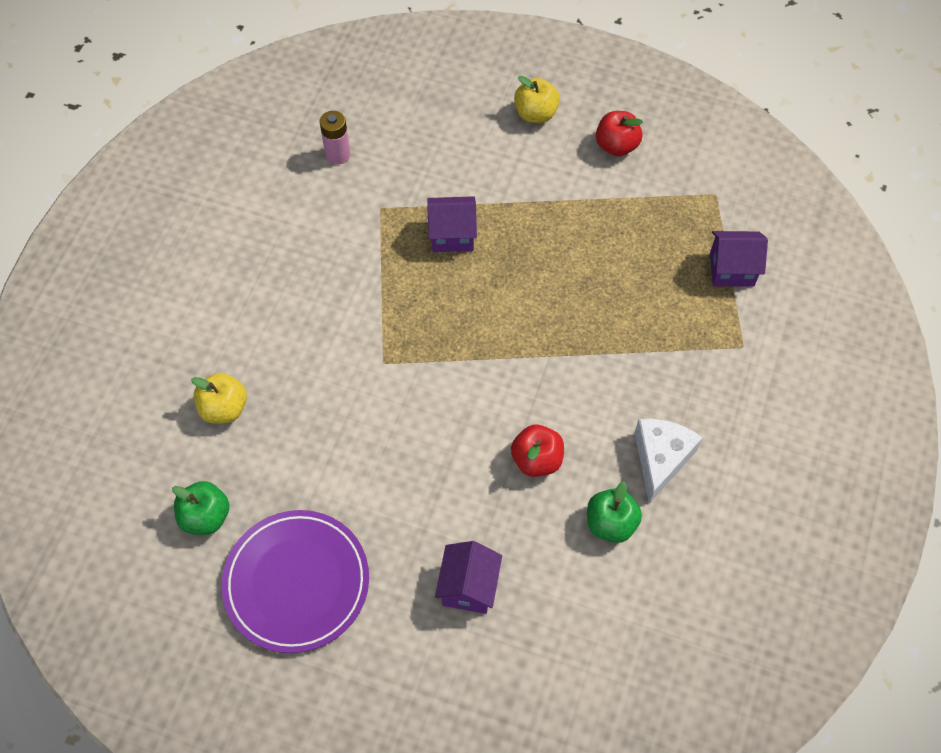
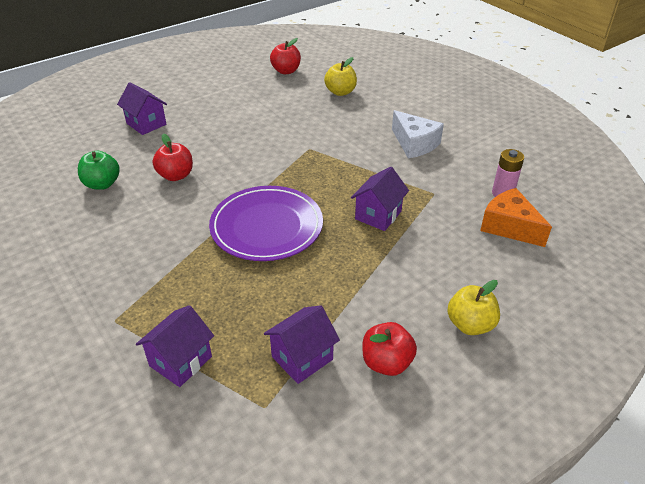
camera: 125 degrees right, 20 degrees down
(206, 517) = (286, 71): green apple -> red apple
(296, 582) = (221, 82): purple plate -> purple plate (266, 227)
(389, 132) = (509, 227): none -> orange cheese
(659, 197) = (302, 358): none -> purple house
(660, 459) = (104, 225): white cheese -> white cheese (414, 144)

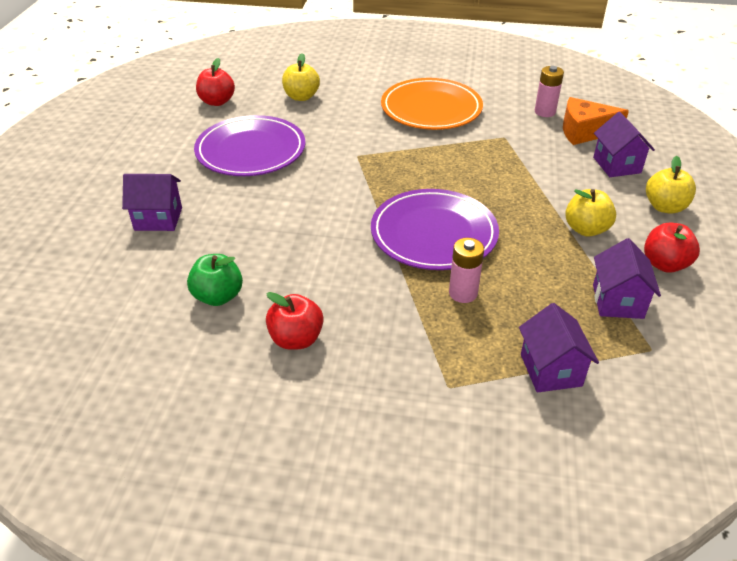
camera: 45 degrees left, 0 degrees up
(176, 175) = (280, 244): red apple -> red apple (296, 339)
(217, 275) = (463, 293): none -> pink battery
(254, 111) = (251, 150): none -> purple plate
(373, 295) = (586, 229): none -> yellow apple
(378, 215) = (496, 174): purple house -> purple house (616, 165)
(414, 144) = (431, 108): white cheese -> orange plate

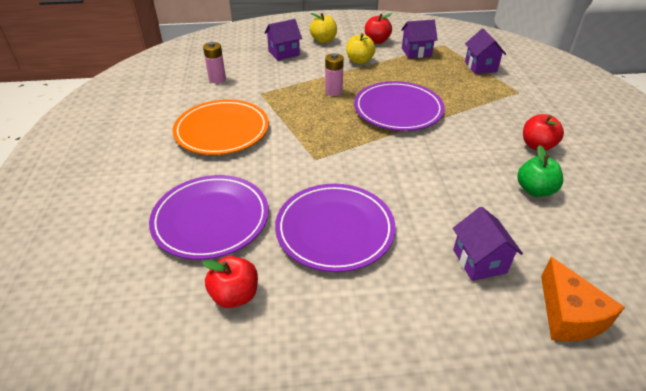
camera: 105 degrees left, 0 degrees up
(301, 97) = (211, 219): yellow apple -> purple plate
(463, 293) = (446, 94): pink battery -> pink battery (333, 91)
(551, 370) = (480, 67): purple house -> purple house turned 75 degrees counterclockwise
(584, 132) = (243, 64): orange cheese -> orange cheese (568, 315)

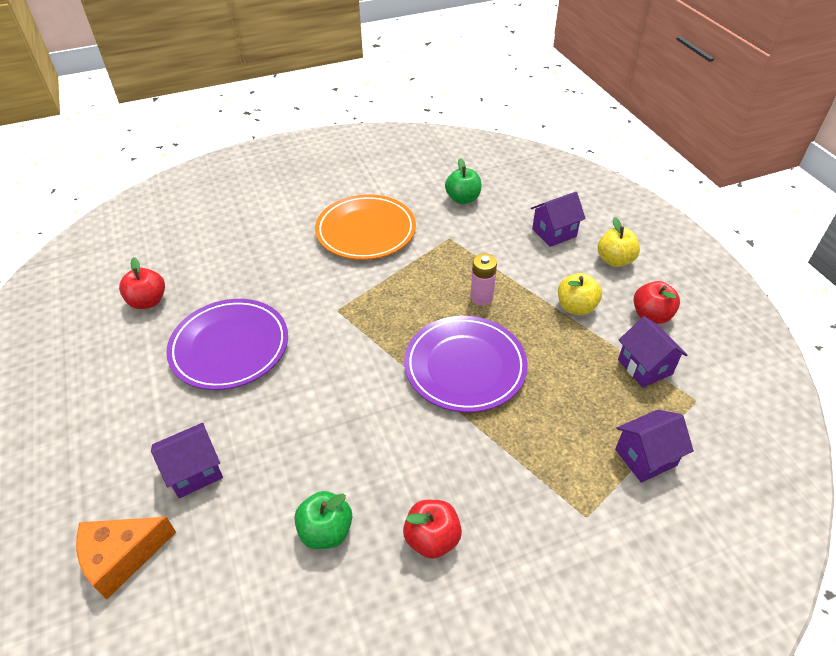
camera: 75 degrees right, 5 degrees up
(211, 219) = (233, 262): purple plate -> none
(217, 79) = (463, 199): pink battery -> green apple
(284, 53) = (554, 233): purple house -> purple house turned 75 degrees counterclockwise

